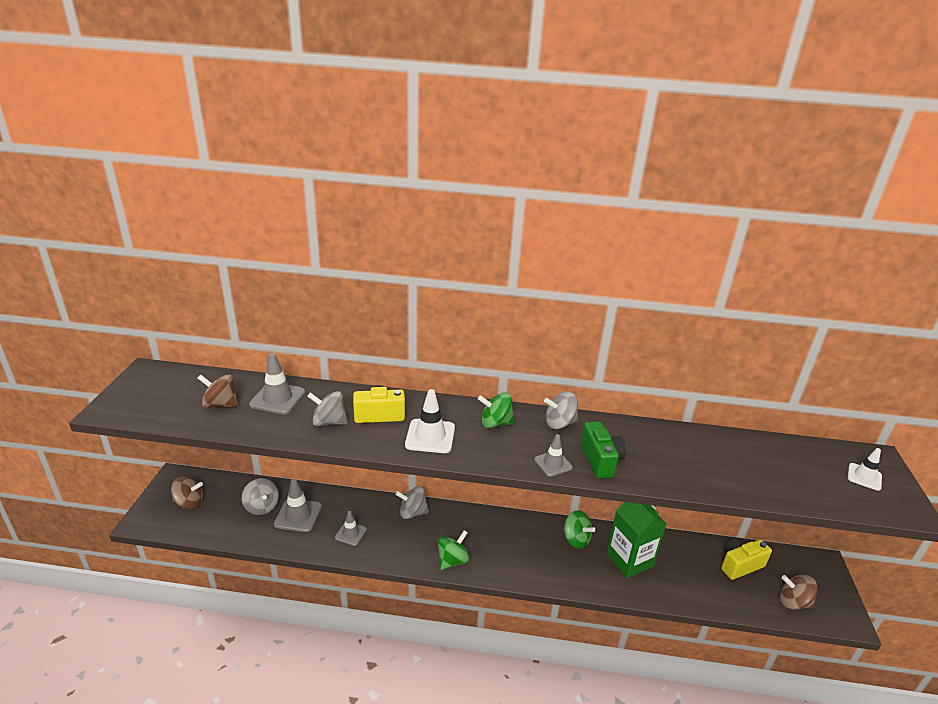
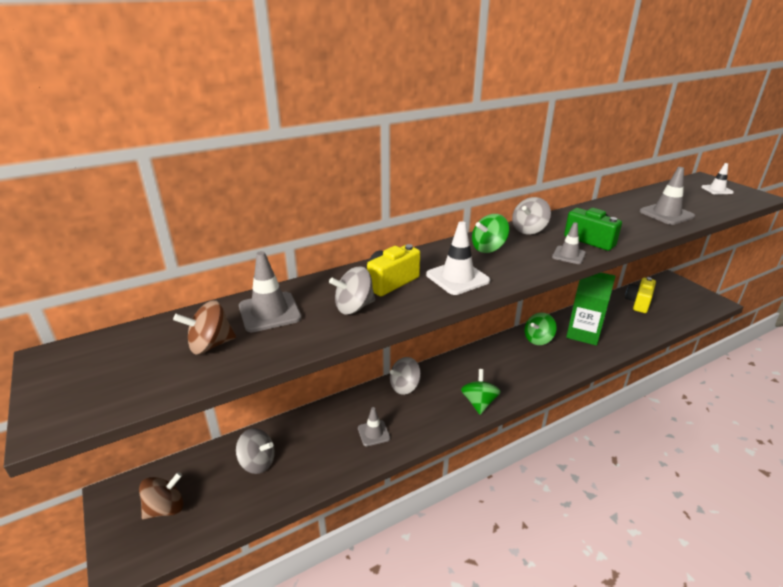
camera: 35 degrees left, 0 degrees up
(298, 515) = (305, 448): grey traffic cone -> grey traffic cone (666, 214)
(576, 539) = (538, 339): green spinning top -> green spinning top turned 135 degrees clockwise
(793, 602) = (685, 308): brown spinning top -> none

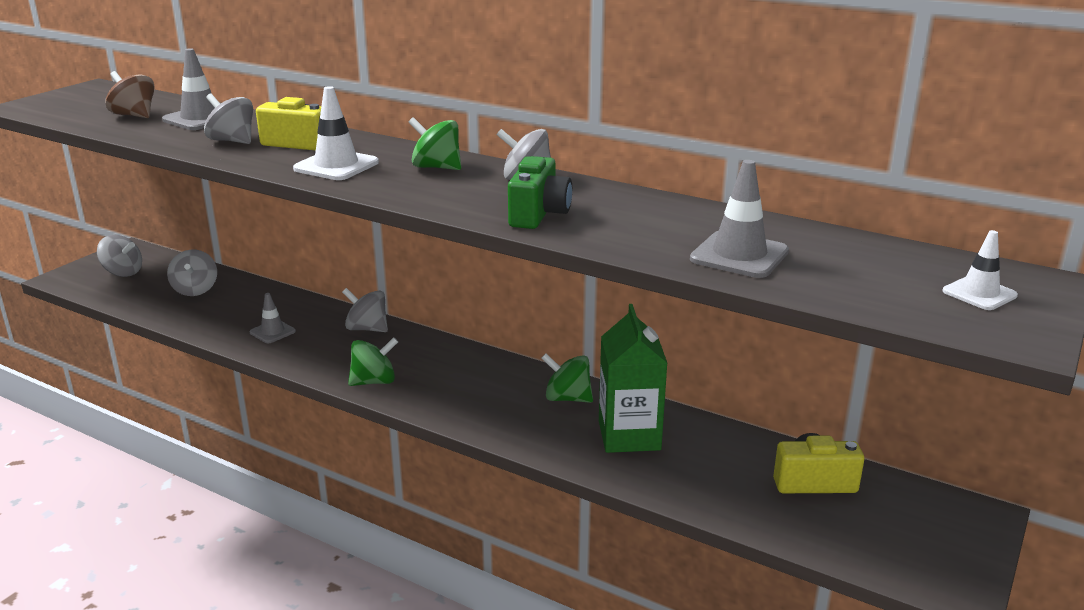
camera: 60 degrees right, 5 degrees down
(165, 508) = (123, 272): brown spinning top -> grey spinning top
(568, 255) = (466, 207): grey traffic cone -> none

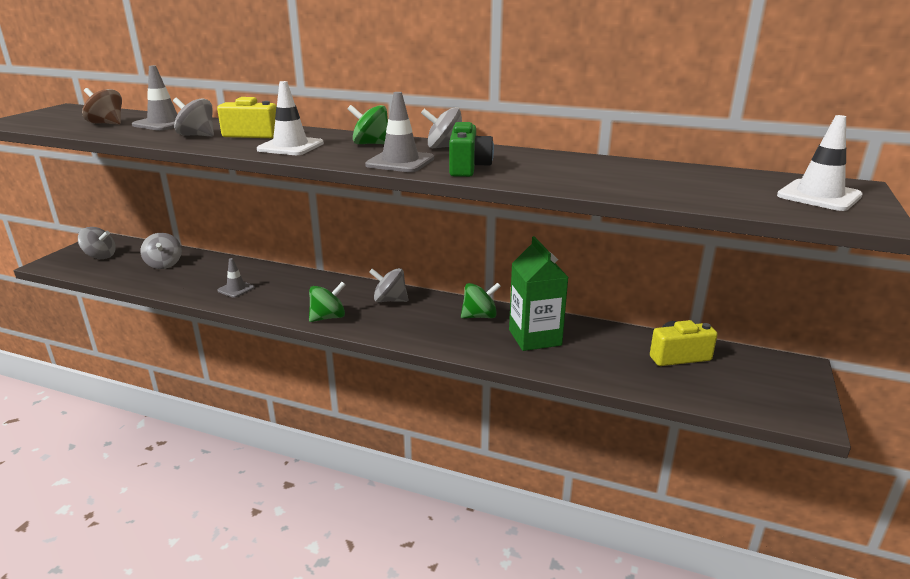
camera: 10 degrees left, 0 degrees up
(367, 329) = (310, 281): grey spinning top -> grey spinning top (390, 300)
(567, 398) = (480, 316): green spinning top -> green spinning top turned 150 degrees clockwise
(739, 255) = (634, 184): grey traffic cone -> grey traffic cone (400, 162)
(979, 293) = (819, 196): white traffic cone -> white traffic cone, size x1.59

